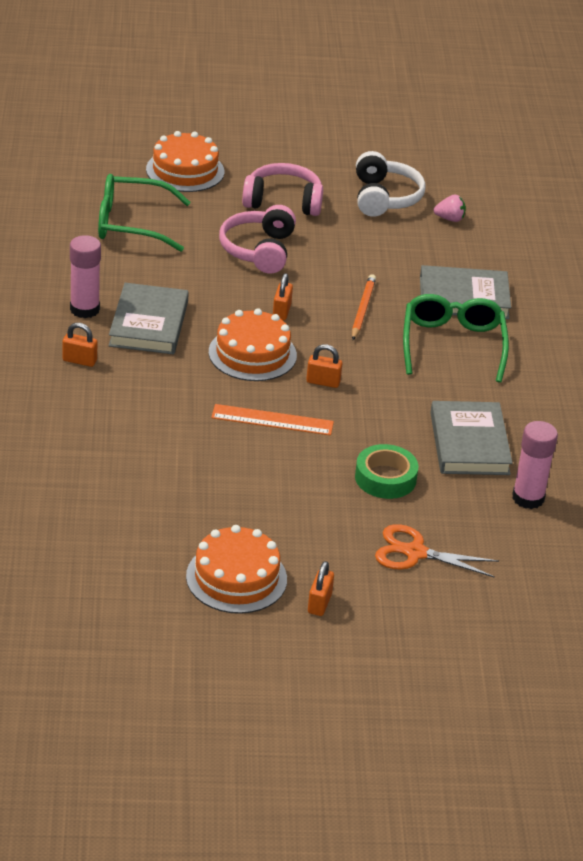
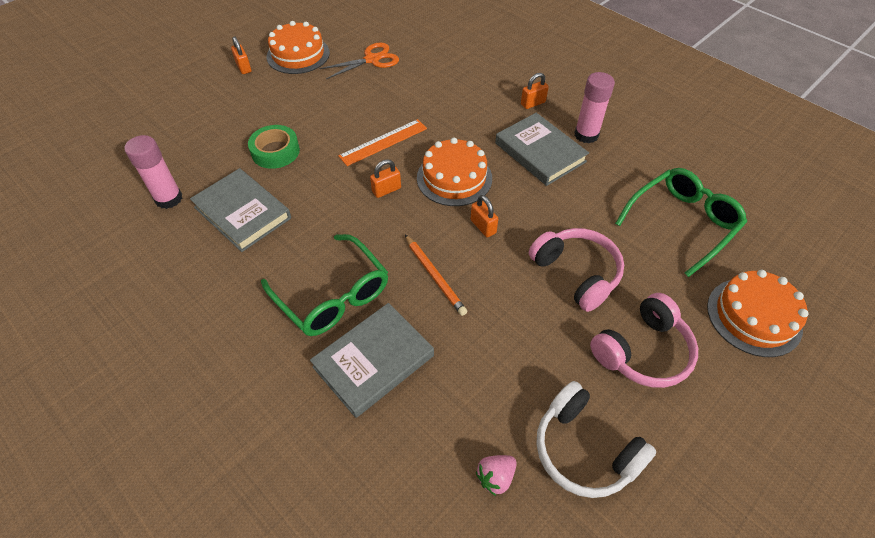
camera: 140 degrees right, 15 degrees up
(415, 553) = (215, 120): orange scissors -> orange scissors (372, 59)

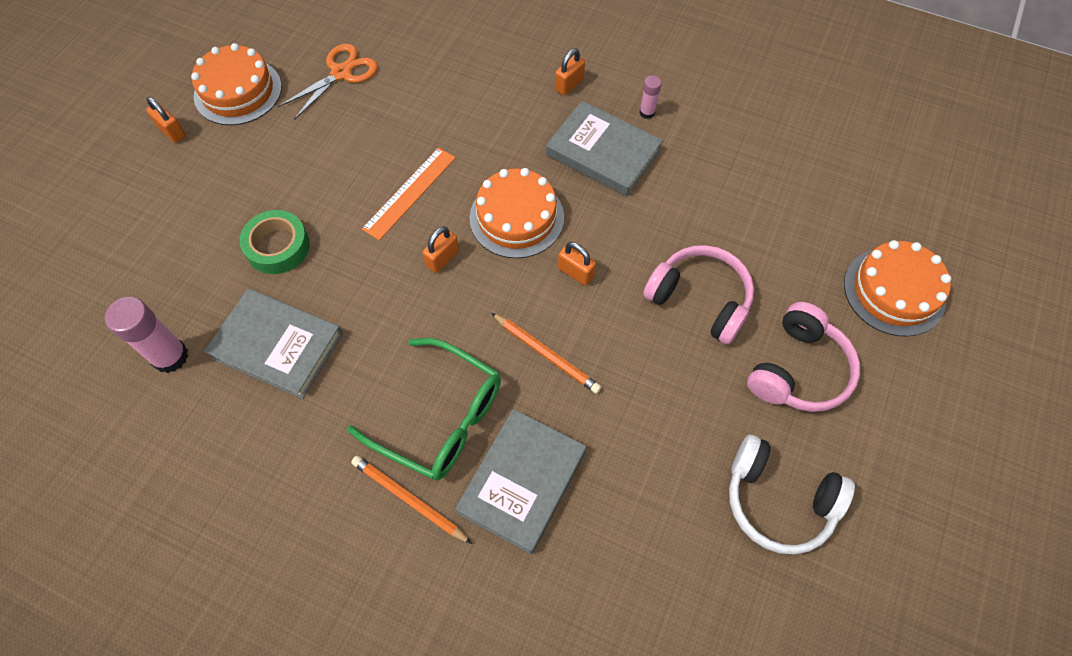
camera: 20 degrees left, 10 degrees up
(282, 345) = (409, 499): none -> orange pencil
(495, 477) = (702, 563): pink strawberry -> none
(586, 135) = (647, 112): pink glue stick -> pink glue stick, size x0.53
(682, 223) = (789, 200): green glasses -> none

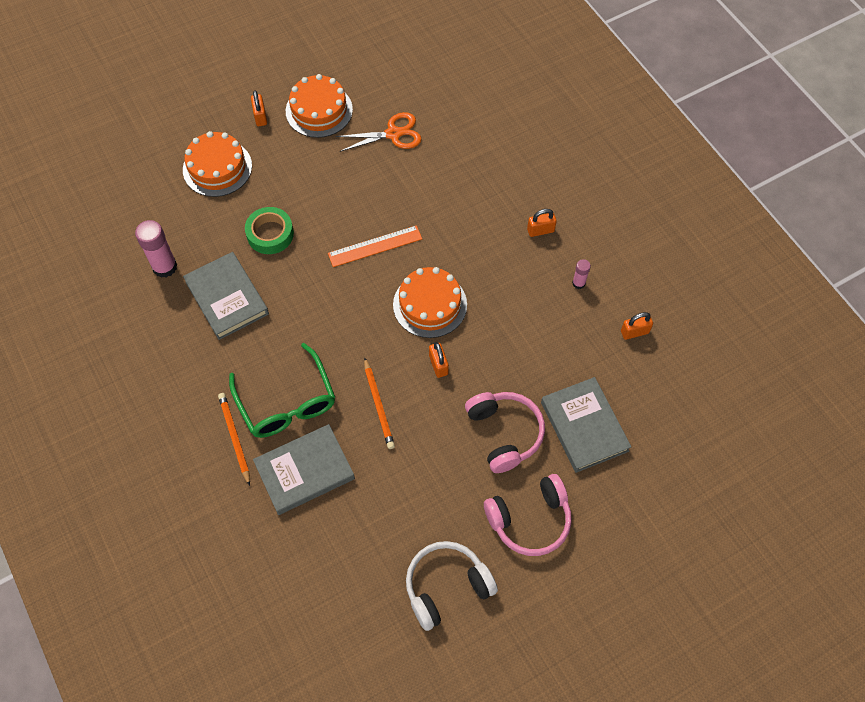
camera: 35 degrees right, 0 degrees up
(442, 259) = (362, 303): orange padlock -> orange padlock (634, 332)
(603, 152) = (523, 294): grey book -> grey book (584, 426)
(778, 501) = (446, 587): white headphones -> white headphones turned 90 degrees clockwise
(894, 291) = (643, 514): orange cake -> orange cake (217, 168)

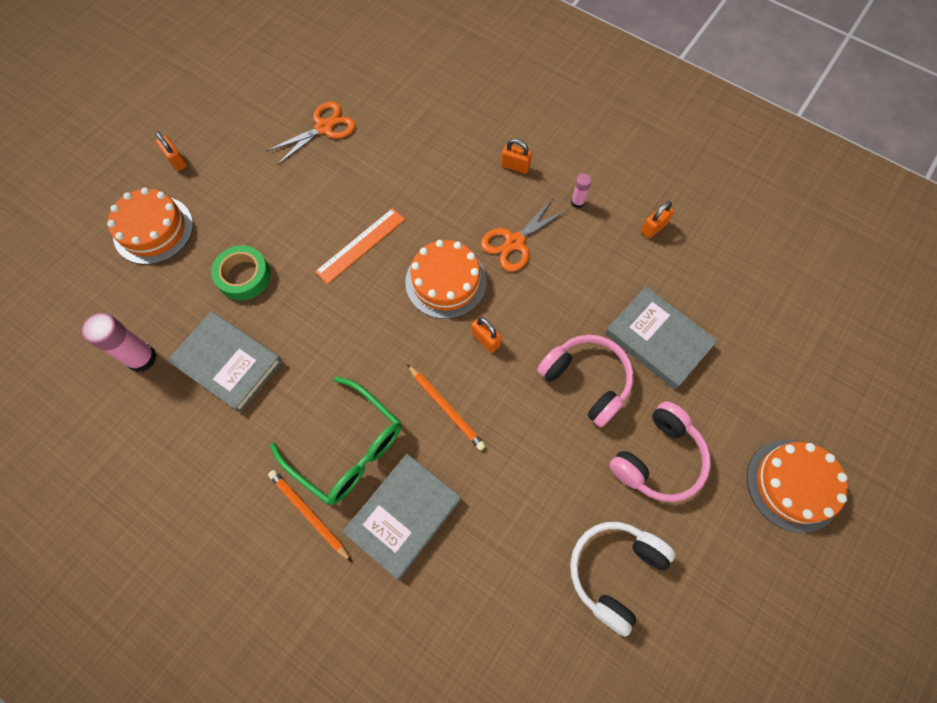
camera: 25 degrees left, 5 degrees up
(319, 110) = (236, 132): orange cake -> orange cake (793, 485)
(505, 295) = (515, 242): none -> orange scissors
(540, 230) = (515, 166): orange padlock -> orange padlock turned 60 degrees clockwise

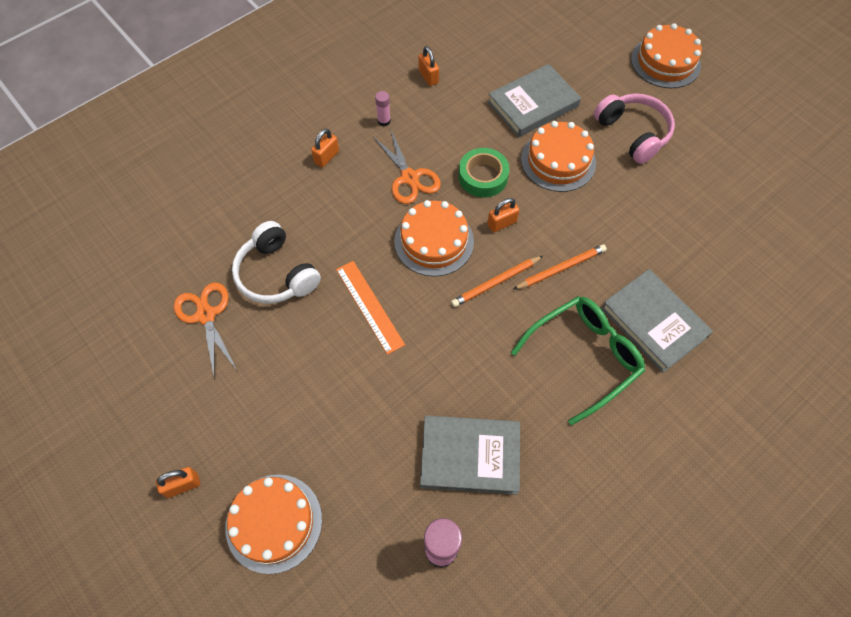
camera: 75 degrees left, 5 degrees down
(228, 363) = (470, 456): grey book -> grey book turned 45 degrees clockwise
(244, 276) = (370, 426): green tape -> green tape (483, 177)
(309, 514) = (641, 401): orange pencil -> orange pencil (496, 282)
(586, 381) = (558, 161): pink headphones -> orange cake
(614, 571) = (716, 185): white headphones -> white headphones (276, 274)

